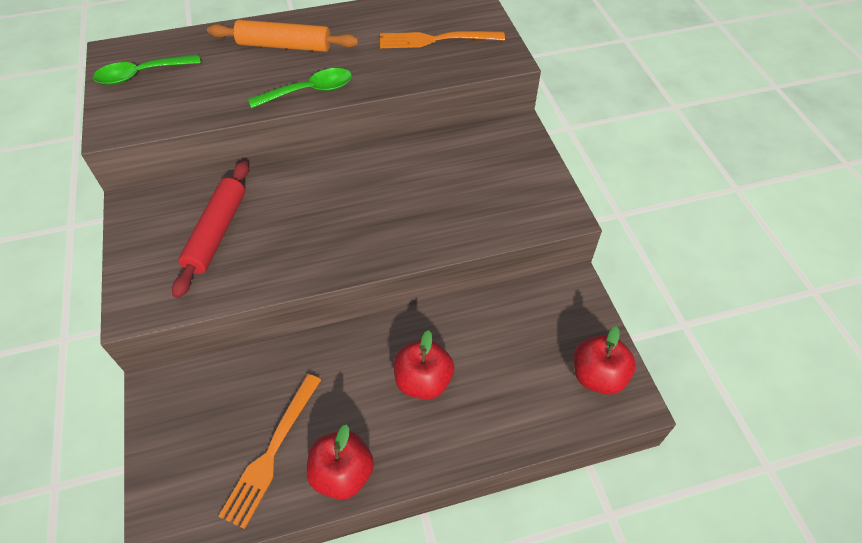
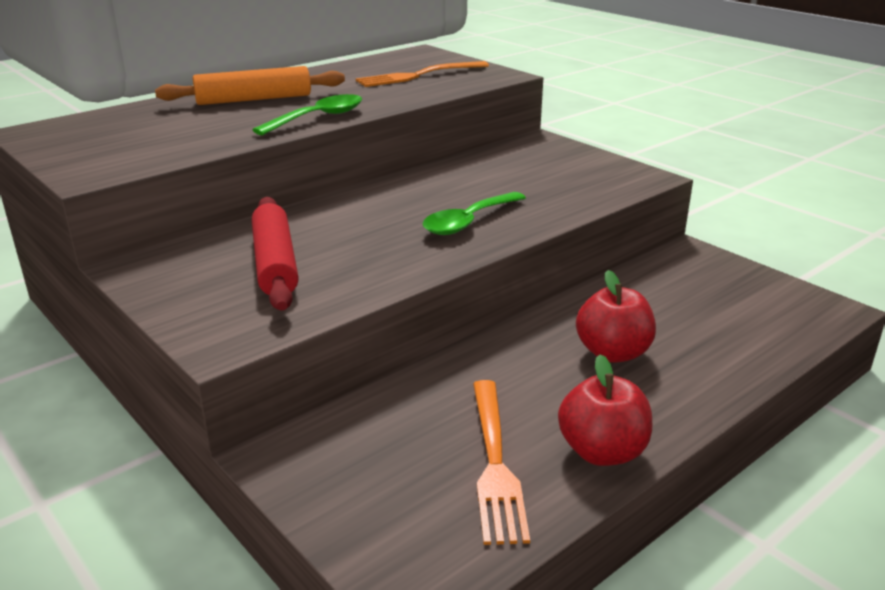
camera: 25 degrees left, 25 degrees down
(141, 75) = (89, 138): green spoon -> green spoon (468, 222)
(597, 376) = (781, 301): red apple -> none

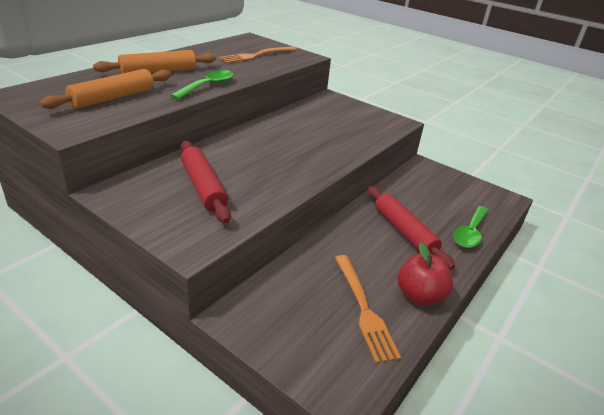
camera: 15 degrees left, 5 degrees up
(169, 134) = (113, 98): none -> orange rolling pin
(468, 222) = (311, 154): green spoon -> green spoon (470, 233)
(613, 353) = (404, 232): red apple -> red rolling pin

